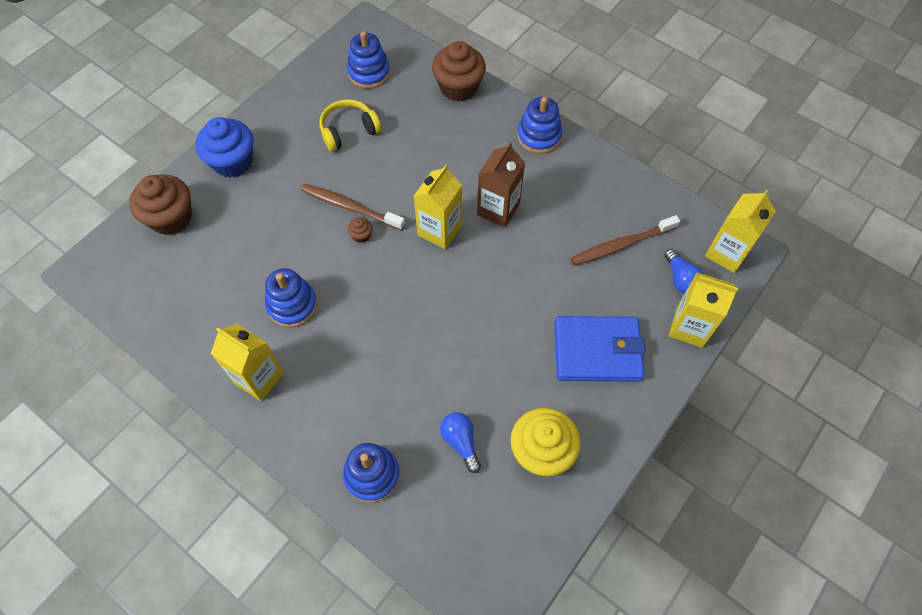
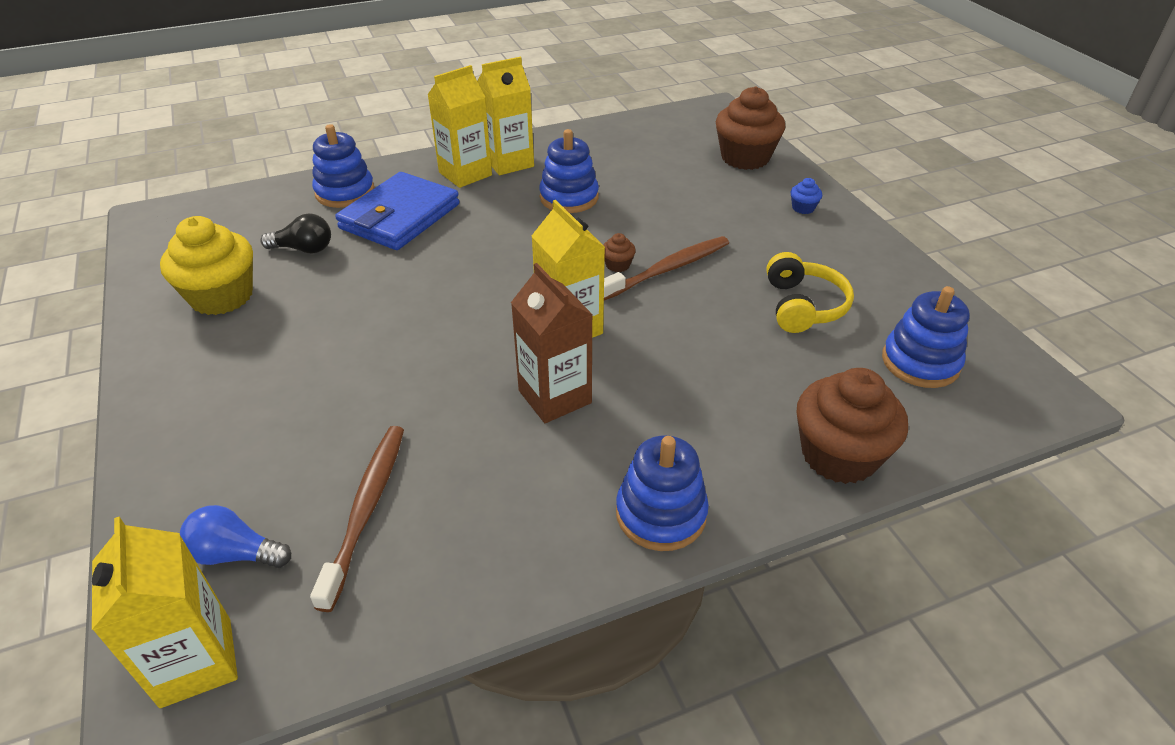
camera: 120 degrees right, 20 degrees down
(233, 161) = (803, 208): blue cupcake -> blue cupcake, size x0.42
(460, 442) = (304, 249): blue light bulb -> black light bulb
(597, 351) = (258, 394): blue wallet -> blue wallet (400, 216)
(689, 327) = (164, 514): yellow carton -> yellow carton (465, 174)

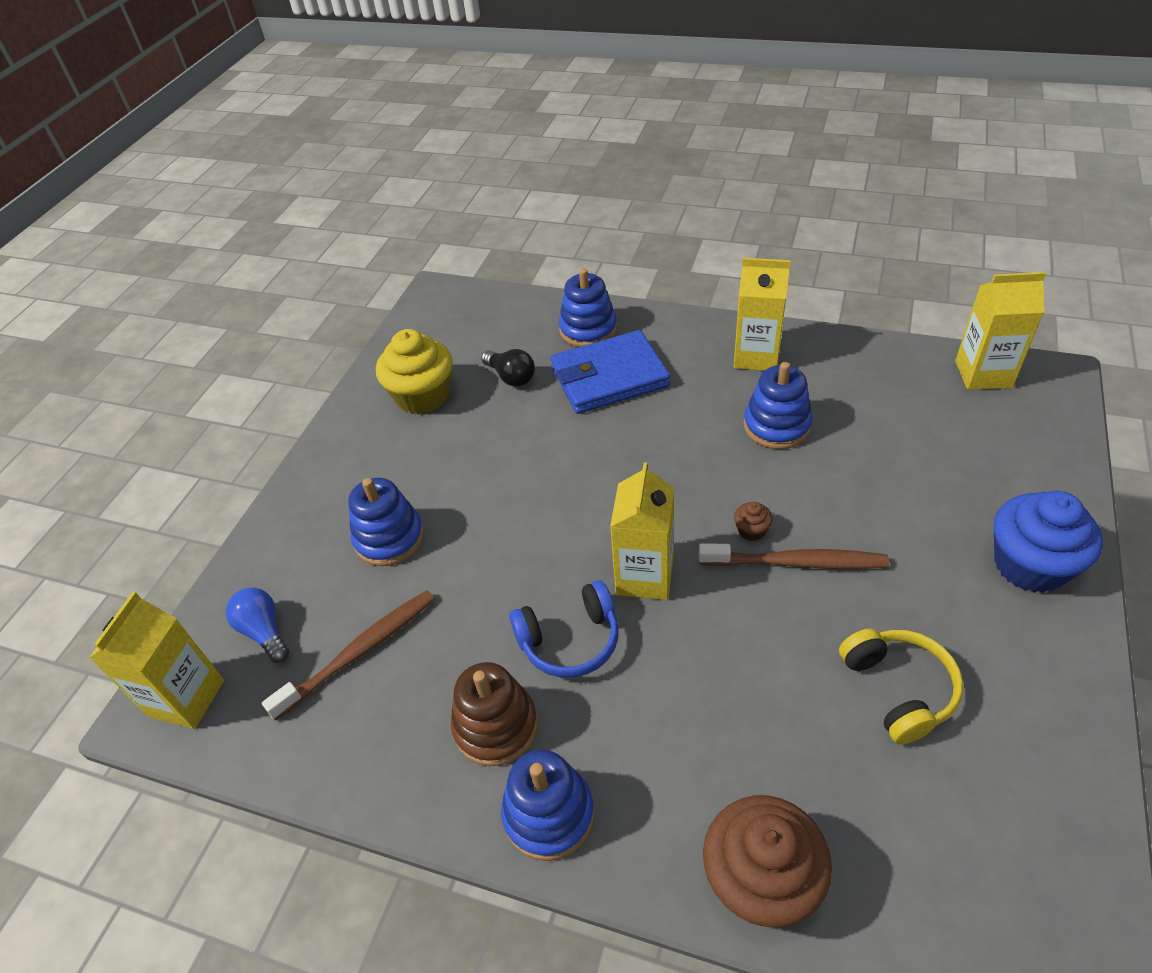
camera: 45 degrees right, 5 degrees up
(465, 174) = (704, 352): yellow carton -> yellow carton (983, 374)
(555, 397) = (570, 640): brown carton -> blue headphones
(555, 485) = (495, 726): none -> brown stacking toy
(745, 158) = (1025, 462): brown cupcake -> none
(803, 208) = (1030, 565): blue cupcake -> blue cupcake, size x2.37
(803, 306) = (898, 689): yellow headphones -> yellow headphones turned 60 degrees counterclockwise
(920, 362) = (966, 843): blue stacking toy -> blue stacking toy (389, 538)

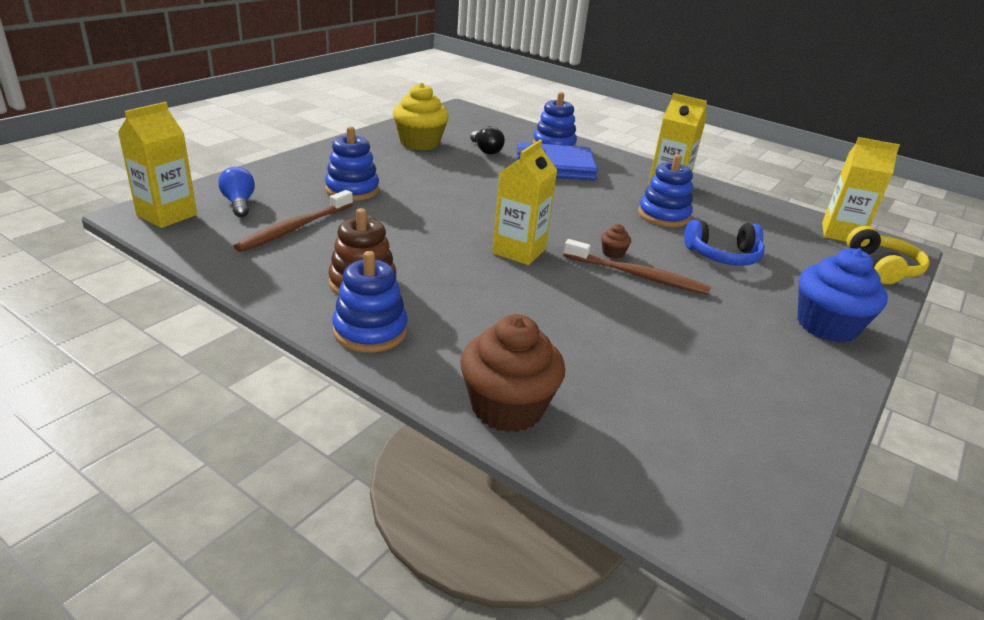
camera: 10 degrees right, 15 degrees down
(360, 652) = (295, 228): brown toothbrush -> brown toothbrush turned 150 degrees clockwise
(570, 640) = (444, 263): blue headphones -> blue headphones (723, 256)
(898, 689) = (680, 352): yellow headphones -> yellow headphones (882, 268)

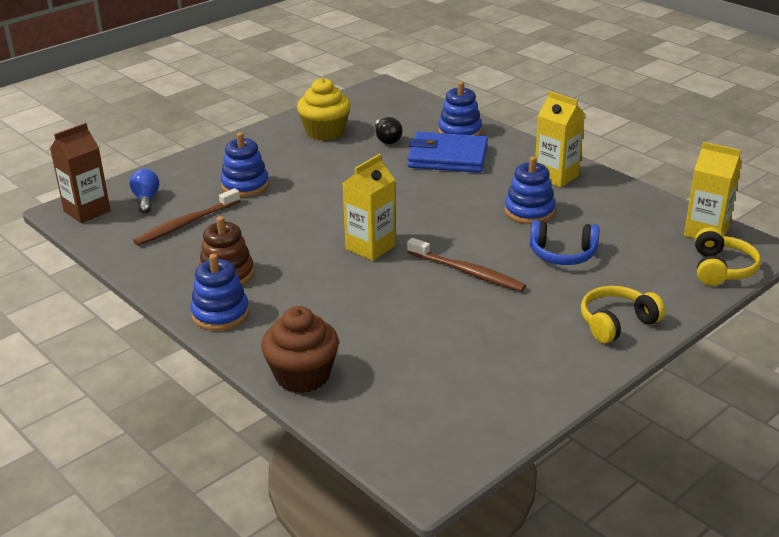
camera: 15 degrees right, 0 degrees up
(167, 215) = (87, 211): yellow carton -> brown carton
(613, 253) = (456, 250): brown cupcake -> none
(826, 326) = (616, 323): blue cupcake -> yellow headphones

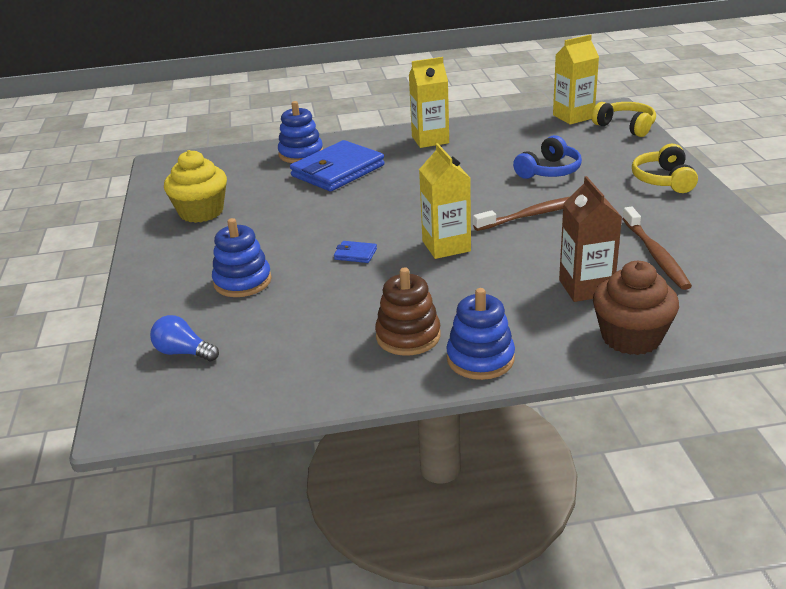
camera: 55 degrees left, 0 degrees up
(87, 211) = (149, 403): brown carton -> brown carton (586, 287)
(186, 224) = (273, 337): brown toothbrush -> brown toothbrush (655, 255)
(321, 213) = (355, 254): none -> blue wallet
(387, 139) = (264, 187): black light bulb -> none
(529, 211) = (471, 164): blue stacking toy -> none

